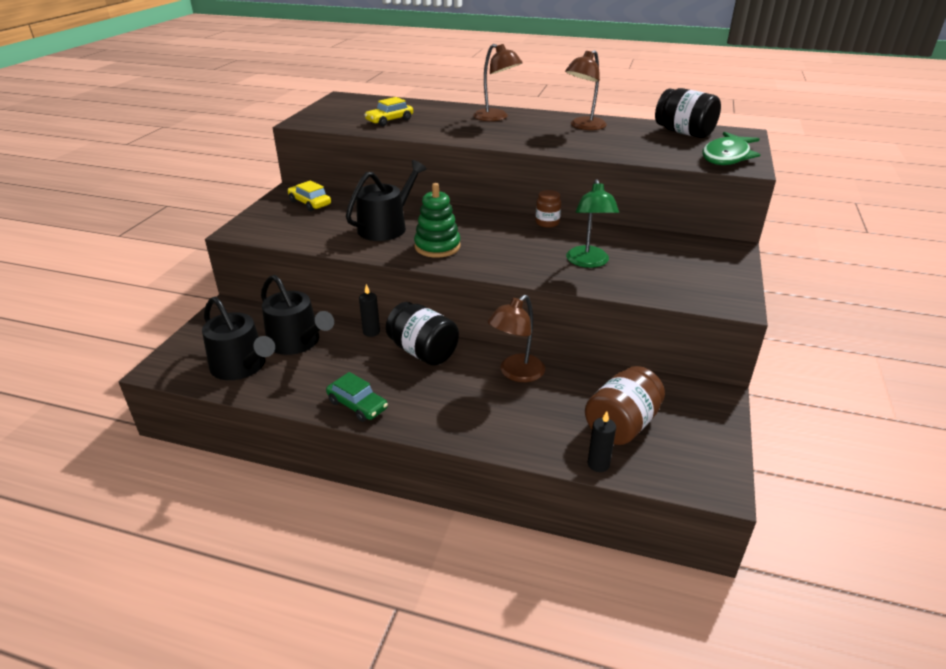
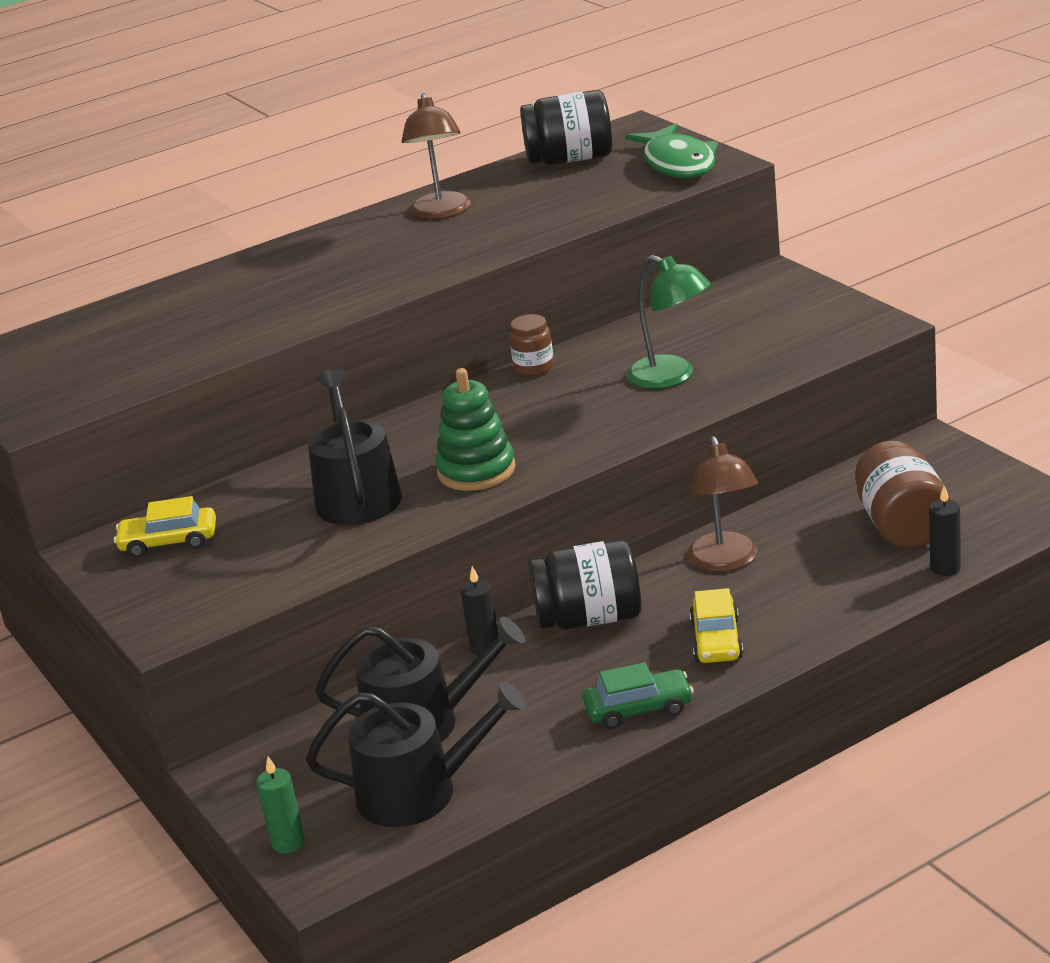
camera: 45 degrees left, 5 degrees down
(182, 347) = (288, 843): none -> green candle
(389, 120) = (165, 344): yellow car -> yellow car (716, 640)
(496, 118) = (301, 261): brown lamp -> none

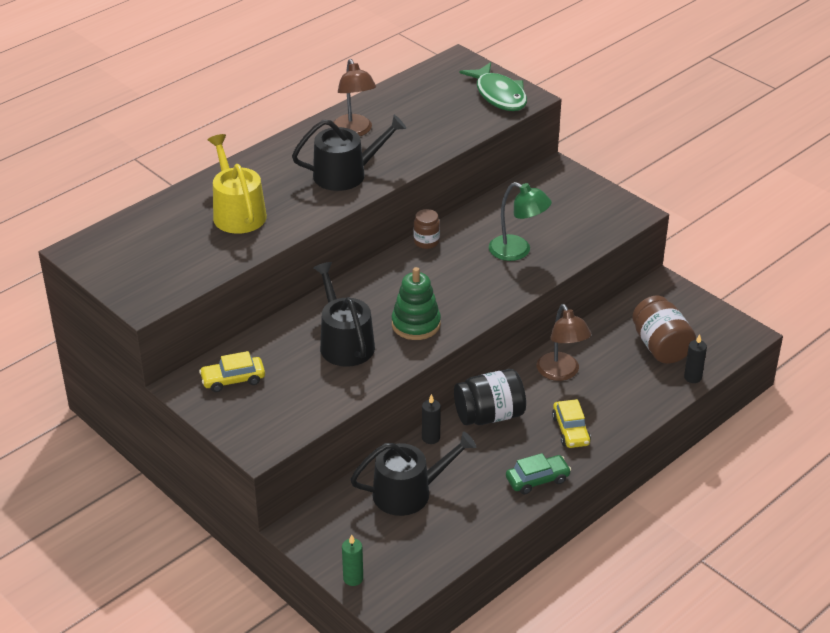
camera: 15 degrees left, 10 degrees up
(225, 310) = (237, 212): none -> yellow watering can
(419, 791) = (422, 540): black watering can -> black watering can (346, 174)
(570, 159) = (425, 87): black jar -> none

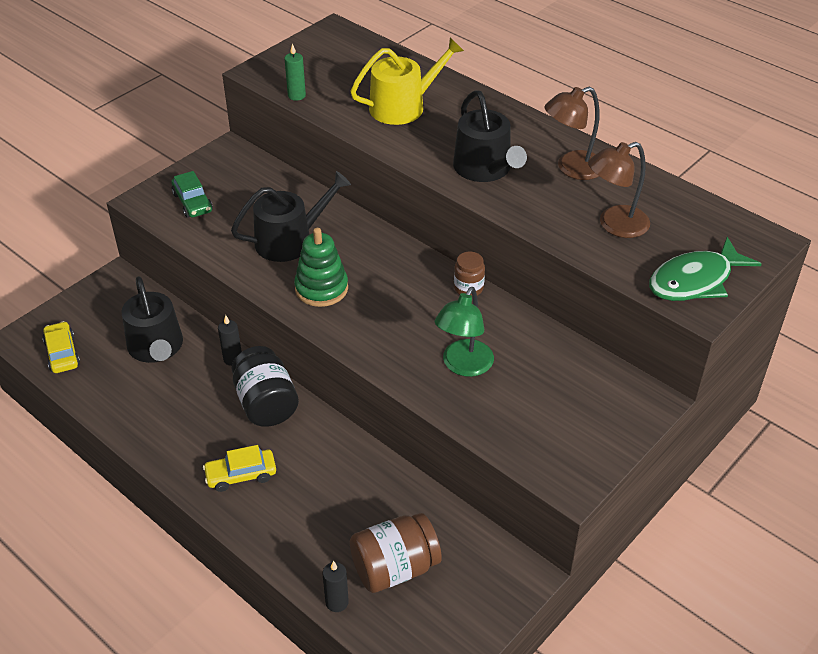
camera: 85 degrees right, 5 degrees up
(233, 379) = (236, 176): yellow car -> yellow car (62, 353)
(353, 578) = (52, 318): green candle -> green candle (296, 96)
(537, 479) = (165, 447): green car -> green car (192, 202)
(561, 373) = (338, 465): brown lamp -> brown lamp (614, 225)

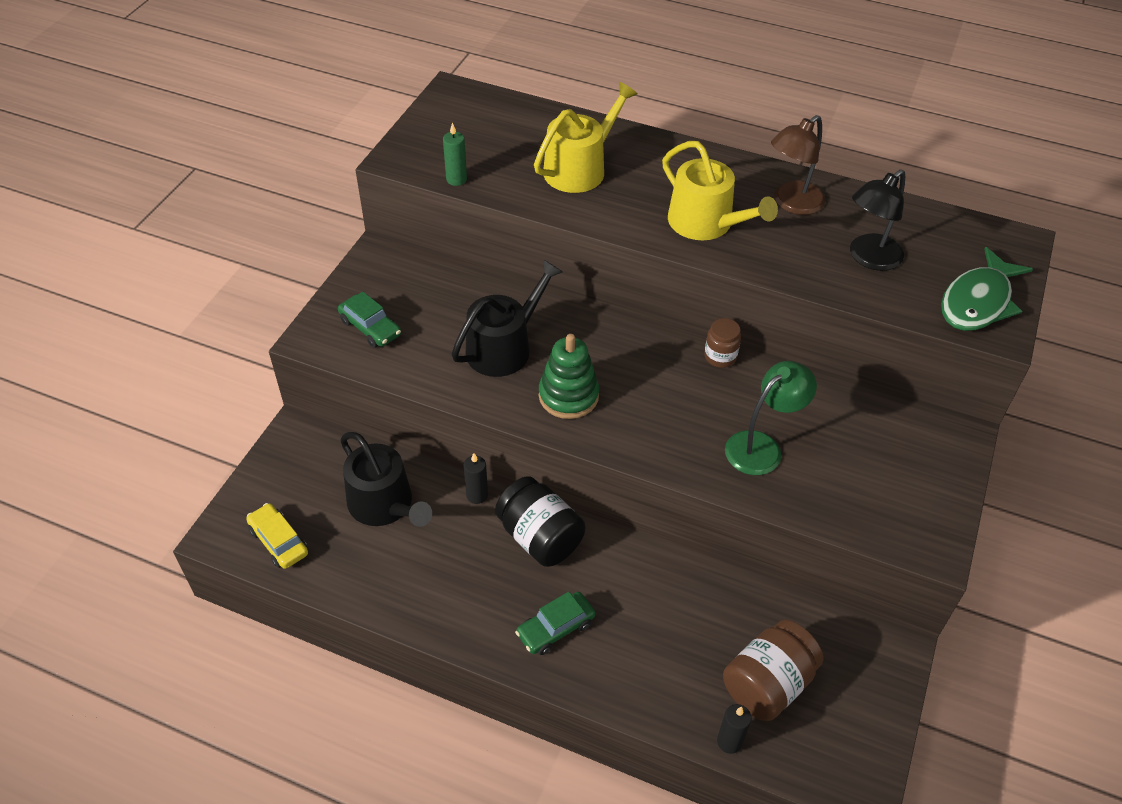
camera: 20 degrees left, 5 degrees up
(241, 475) = (555, 628): yellow car -> green car
(463, 366) = (762, 446): green lamp -> green lamp turned 135 degrees counterclockwise
(485, 169) = (706, 223): black watering can -> yellow watering can
(614, 225) = (868, 258): brown lamp -> black lamp

